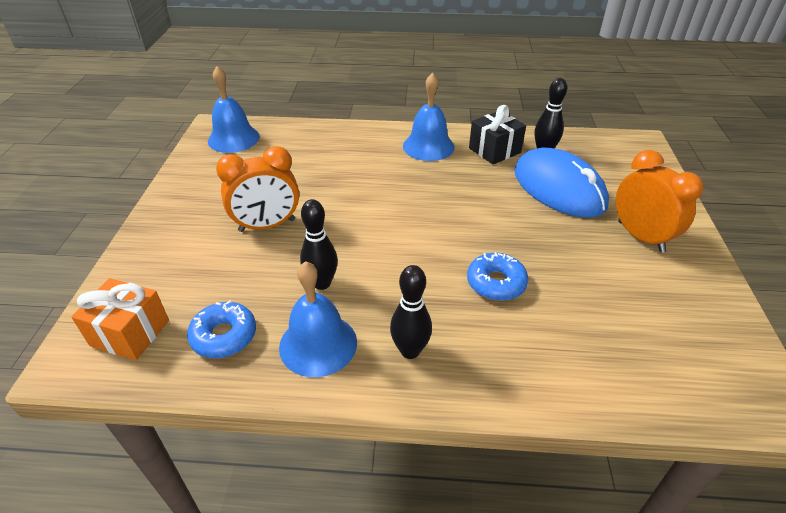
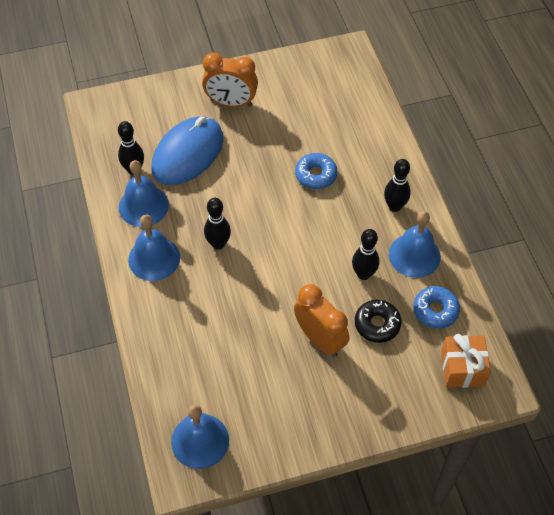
camera: 110 degrees left, 15 degrees up
(249, 274) = (377, 324): none -> black donut
(425, 185) = (218, 244): none -> black bowling pin
(494, 150) = (143, 206): black gift -> blue bell
(640, 236) = (231, 103): orange clock -> orange clock turned 120 degrees counterclockwise

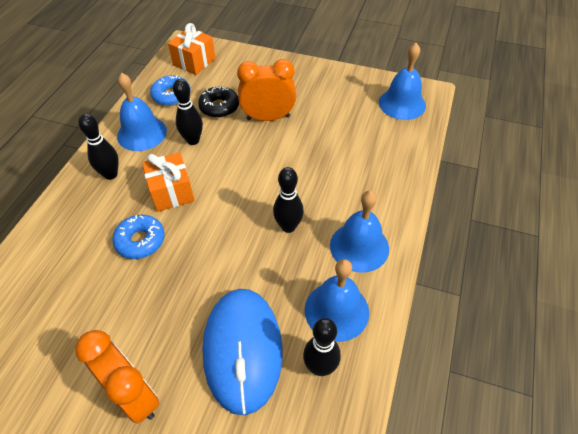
camera: 145 degrees left, 5 degrees down
(187, 153) = (243, 350): blue mouse -> blue mouse turned 75 degrees counterclockwise
(320, 339) = (268, 118): orange clock -> orange clock turned 90 degrees clockwise
(332, 220) = (171, 192): none -> orange gift

